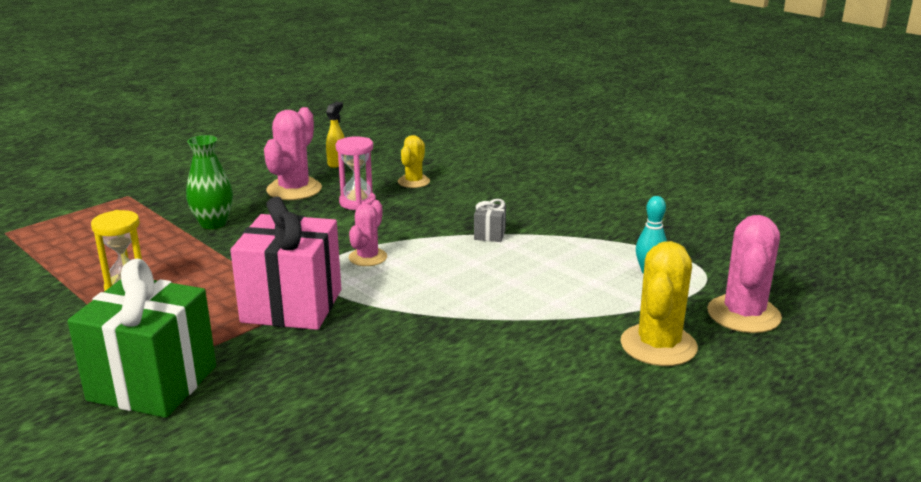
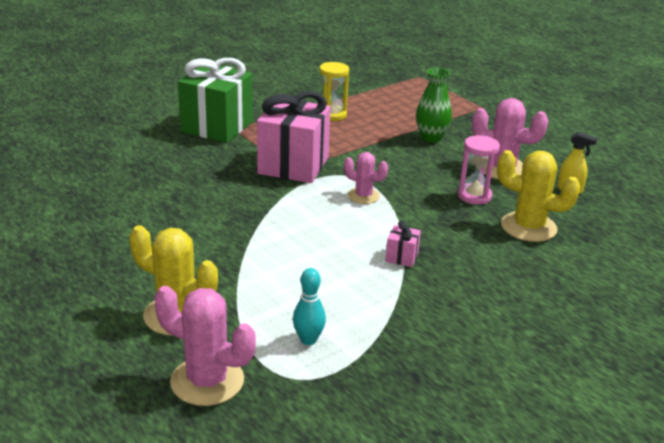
camera: 95 degrees right, 5 degrees up
(413, 182) = (528, 227): yellow cactus -> yellow cactus, size x1.66
(489, 235) = (401, 257): grey gift -> pink gift

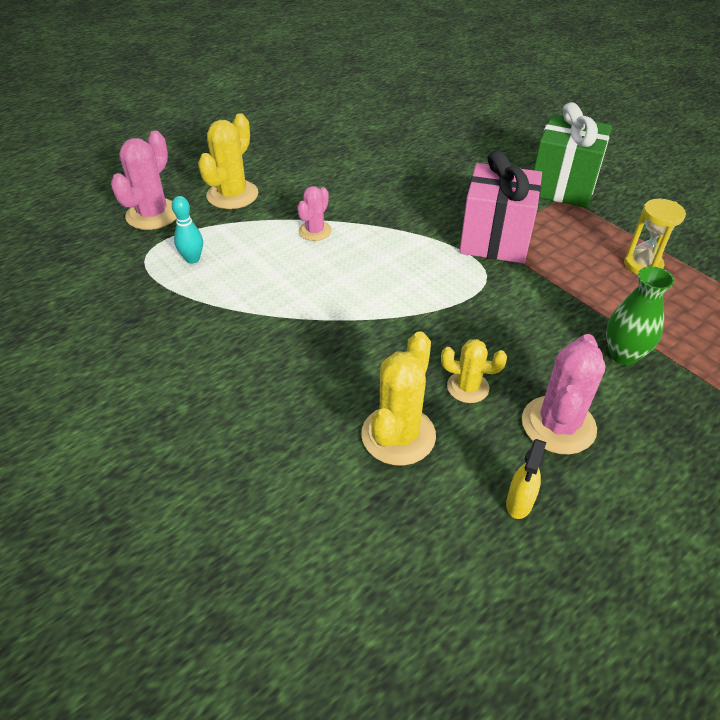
camera: 90 degrees right, 15 degrees up
(363, 196) = (442, 291): pink cactus -> pink cactus (315, 231)
(401, 257) = (320, 317): pink gift -> none
(474, 196) = (467, 387): pink hourglass -> yellow cactus

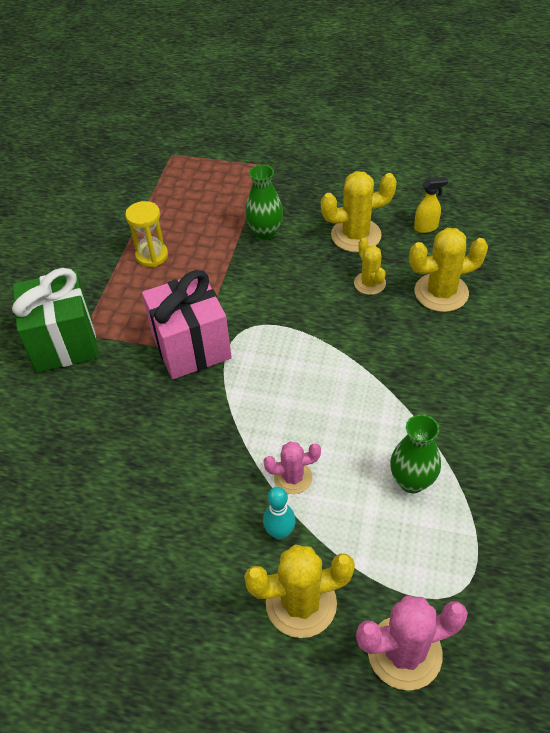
camera: 125 degrees left, 5 degrees up
(192, 259) = (424, 543): turquoise bowling pin -> turquoise bowling pin (280, 532)
(238, 281) = (412, 481): none -> green vase
(558, 425) = (356, 235): pink cactus -> yellow cactus

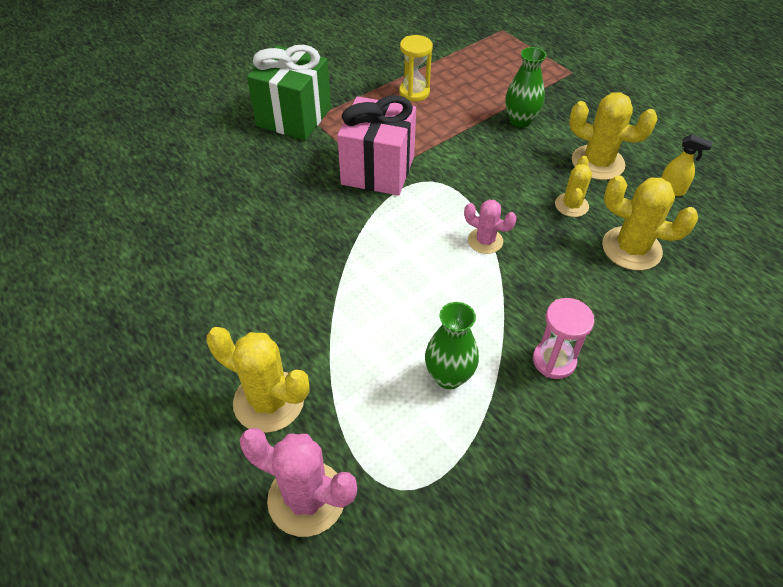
camera: 35 degrees right, 0 degrees up
(280, 532) = (306, 340): turquoise bowling pin -> none
(293, 477) = (356, 308): pink cactus -> pink cactus (485, 241)
(469, 416) = (554, 361): none -> pink hourglass

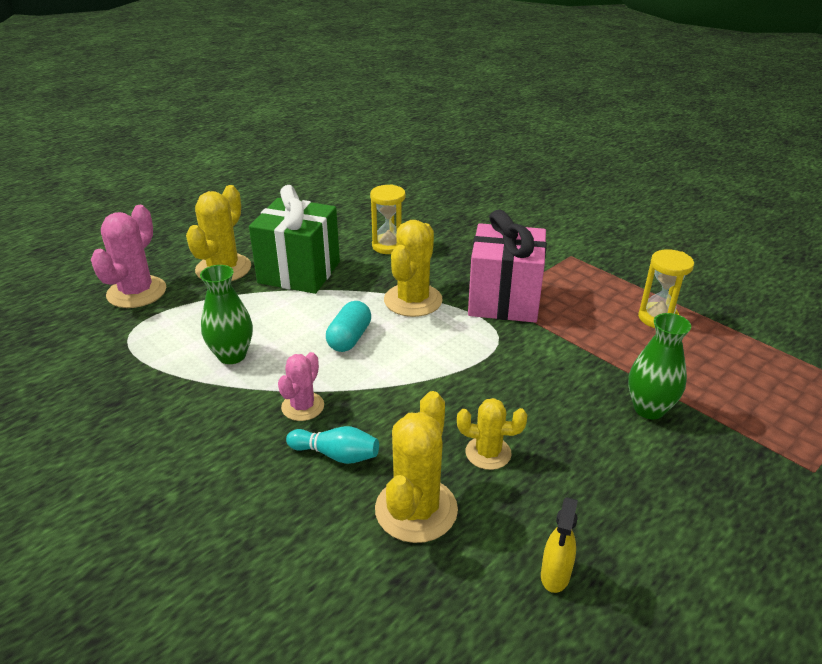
camera: 85 degrees right, 15 degrees down
(257, 242) = (388, 246): none -> yellow hourglass
(294, 117) = (568, 246): green gift -> green gift (299, 272)
(426, 280) = (349, 338): none -> turquoise capsule
(485, 241) = (410, 377): pink cactus -> pink cactus (303, 406)
(554, 361) = (241, 426): pink hourglass -> none
(582, 292) = (336, 455): none -> turquoise bowling pin
(597, 163) = (589, 487): yellow cactus -> yellow cactus (413, 300)

